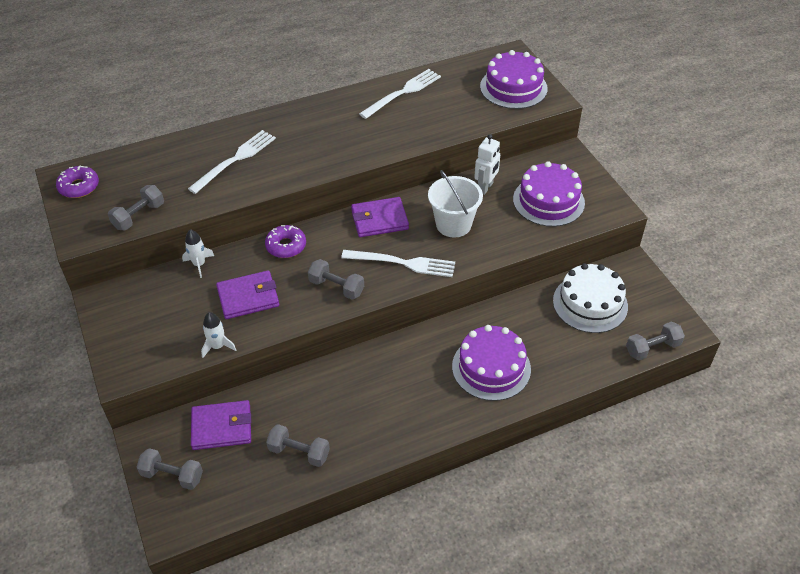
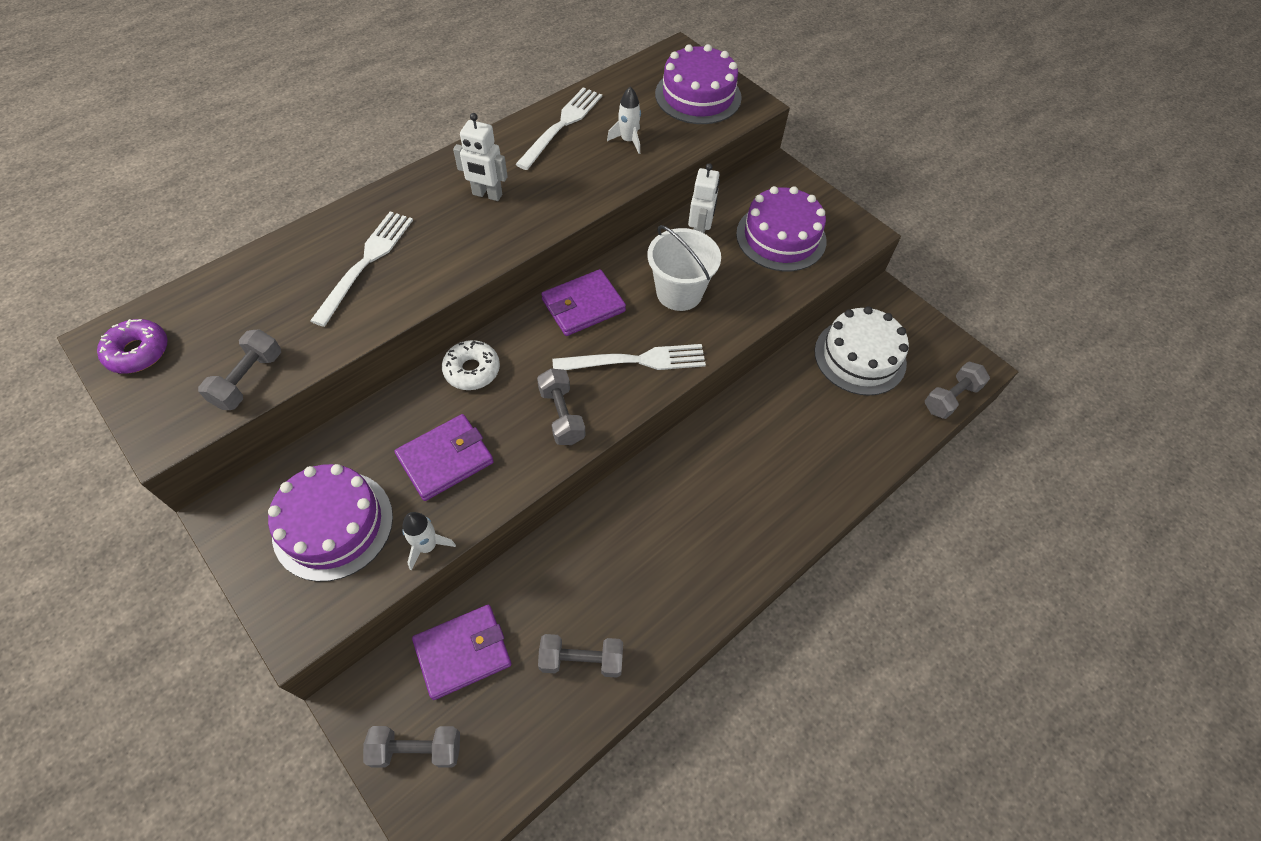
camera: 20 degrees left, 10 degrees up
(199, 264) = (358, 425): white rocket -> white rocket (628, 141)
(286, 246) = (472, 370): purple donut -> white donut
(332, 130) = (487, 195): none -> white robot
(336, 287) = (561, 415): grey dumbbell -> grey dumbbell turned 60 degrees clockwise
(491, 367) = (779, 471): purple cake -> purple cake (333, 525)

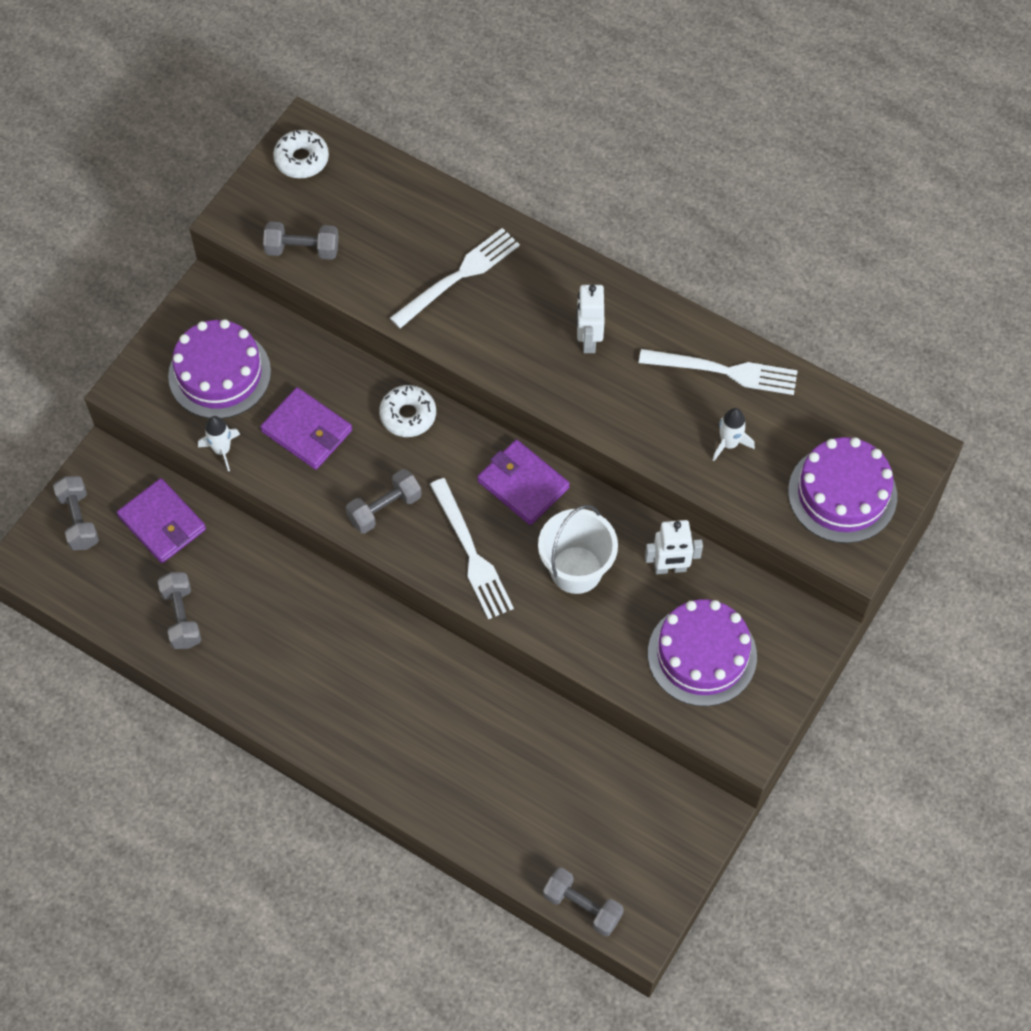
camera: 75 degrees right, 5 degrees up
(138, 352) = (301, 159): purple donut -> white donut
(366, 263) = (459, 276): white fork -> white fork turned 45 degrees counterclockwise
(860, 357) = (605, 798): white cake -> none

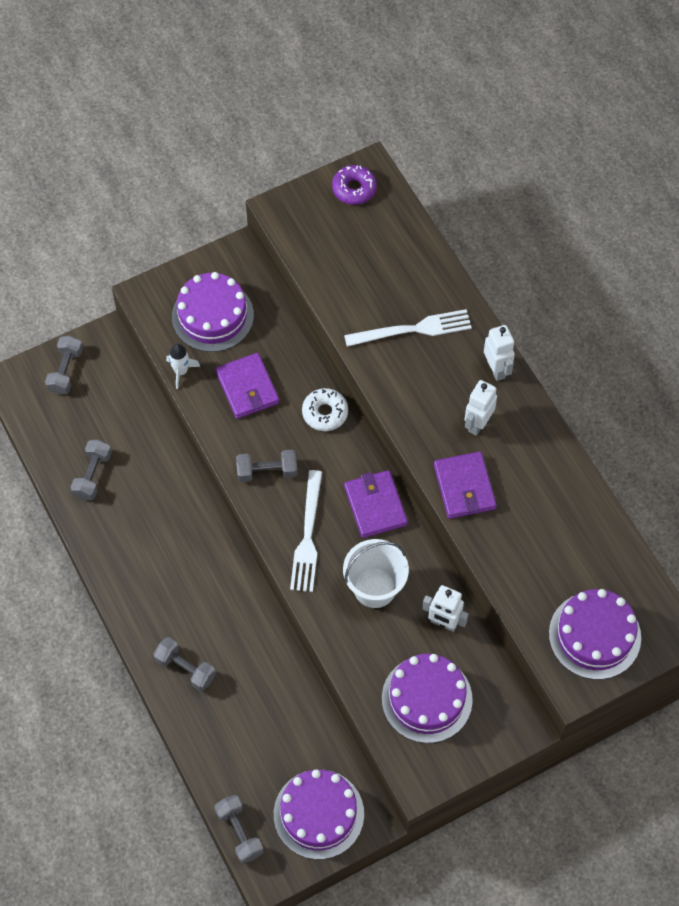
camera: 30 degrees right, 0 degrees up
(162, 523) = (119, 402): purple wallet -> purple wallet (464, 487)
(301, 159) = (354, 189): white donut -> purple donut
(302, 249) = (314, 255): grey dumbbell -> grey dumbbell (185, 668)
(572, 274) = (496, 369): none -> white robot
(653, 840) = (318, 814): none -> purple cake
(724, 371) = (564, 498): white fork -> none
(729, 443) = (533, 553): white rocket -> none

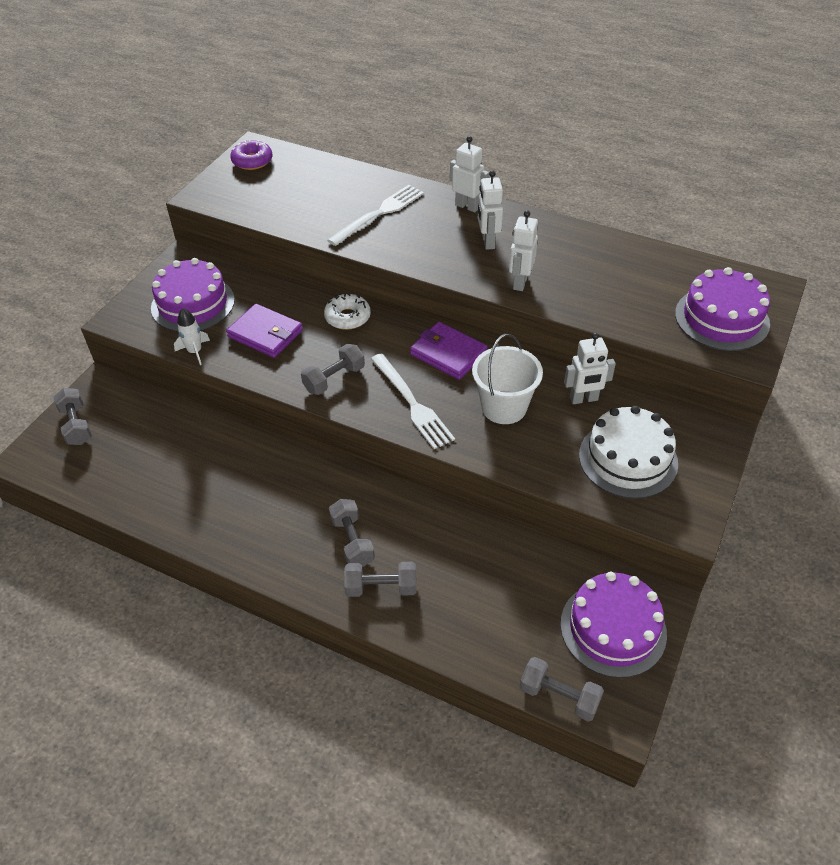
camera: 35 degrees left, 15 degrees down
(93, 475) = (163, 487): grey dumbbell -> grey dumbbell (352, 541)
(427, 699) = (628, 459): purple cake -> white cake
(464, 487) = (520, 282): purple wallet -> white robot

